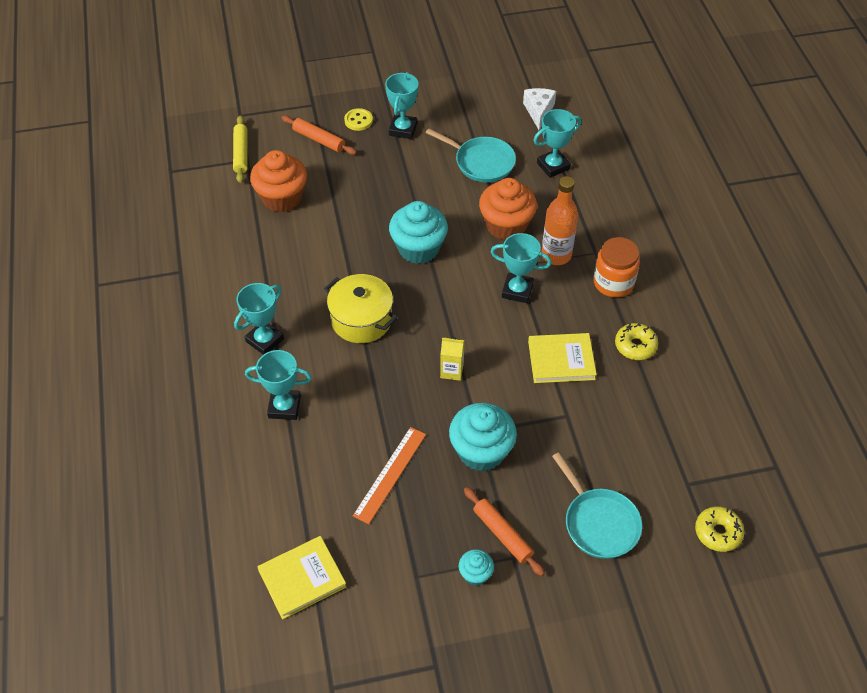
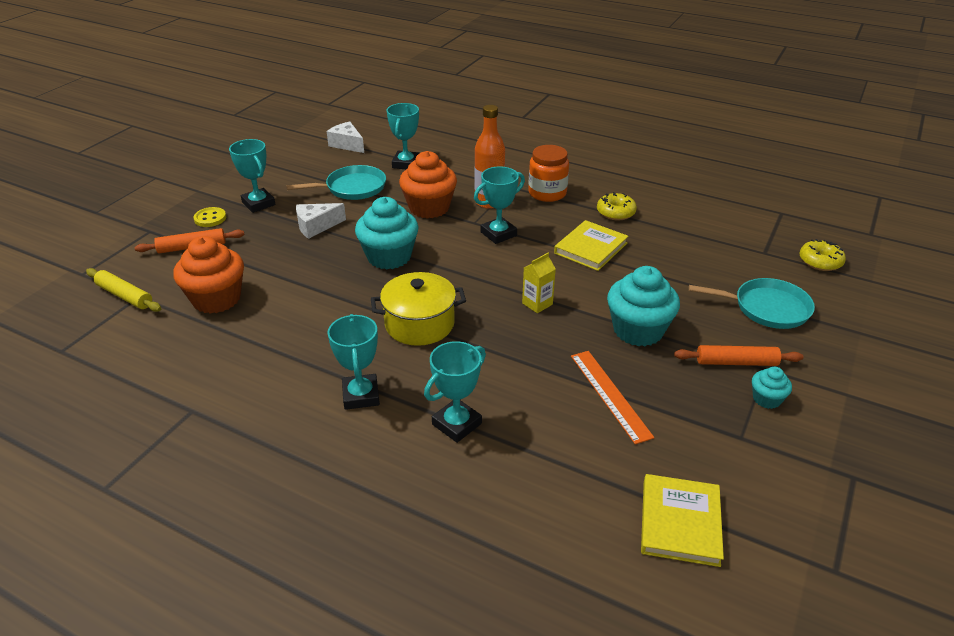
camera: 50 degrees left, 15 degrees down
(410, 182) = (316, 226): none -> white cheese

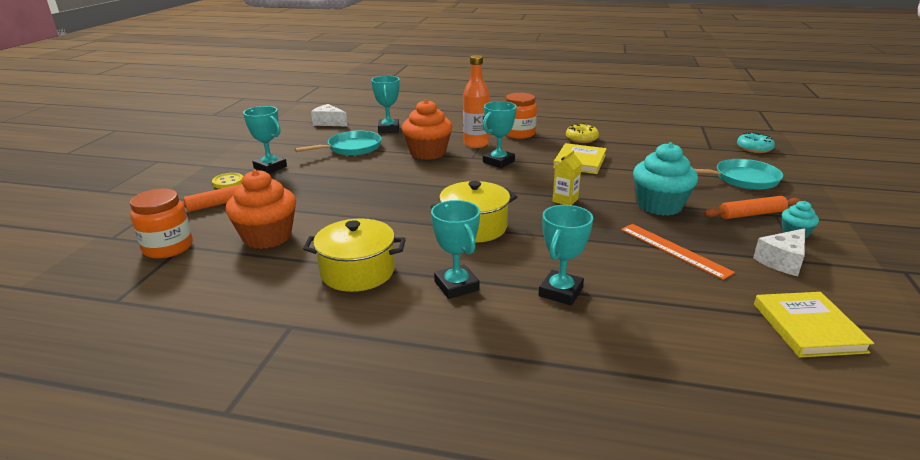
camera: 15 degrees left, 10 degrees down
(125, 296) = (168, 247): yellow rolling pin -> orange jar
(279, 359) = (358, 272): none -> yellow pot
(316, 226) = (334, 176): white cheese -> white cheese (782, 261)
(389, 257) = (415, 187): turquoise cupcake -> none
(820, 261) = (754, 148): yellow donut -> turquoise donut

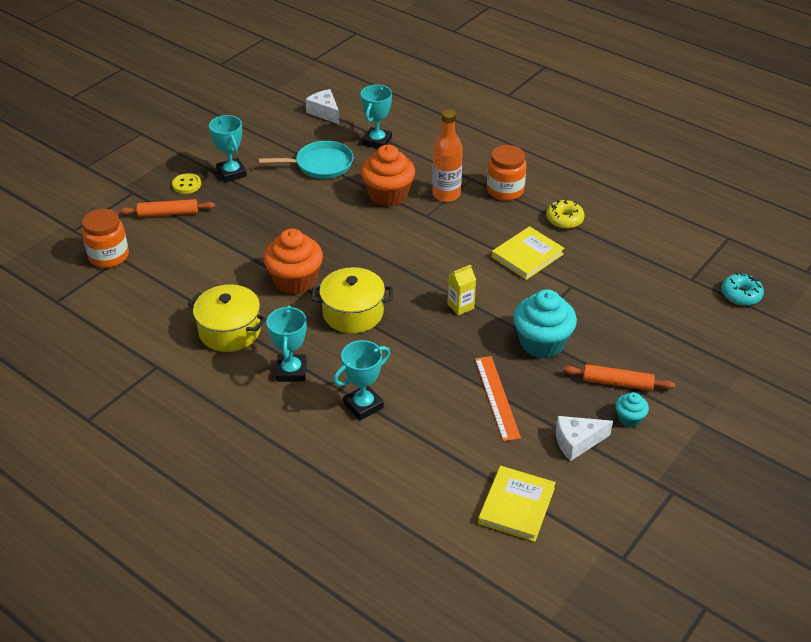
camera: 25 degrees right, 15 degrees up
(267, 237) = (185, 268): orange cupcake -> orange cupcake (295, 280)
(498, 162) = (445, 230): turquoise trophy -> none
(742, 179) = (667, 335): turquoise pan -> none

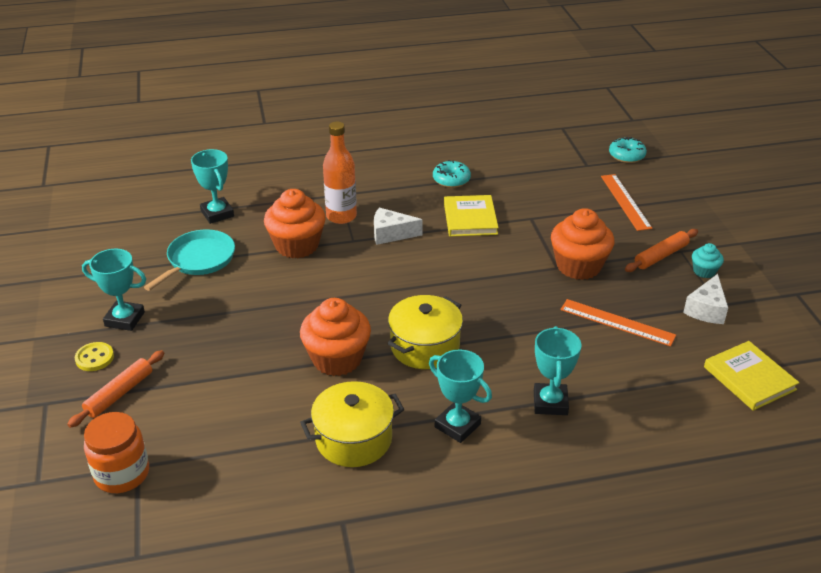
camera: 50 degrees left, 5 degrees down
(325, 112) = (129, 220): white cheese -> white cheese (391, 234)
(460, 306) = (488, 283): yellow carton -> none
(505, 190) = (378, 187): orange jar -> none
(542, 342) = (578, 266): turquoise cupcake -> orange cupcake
(564, 219) = (451, 180): yellow donut -> turquoise donut
(668, 326) = (625, 201): none -> orange ruler

